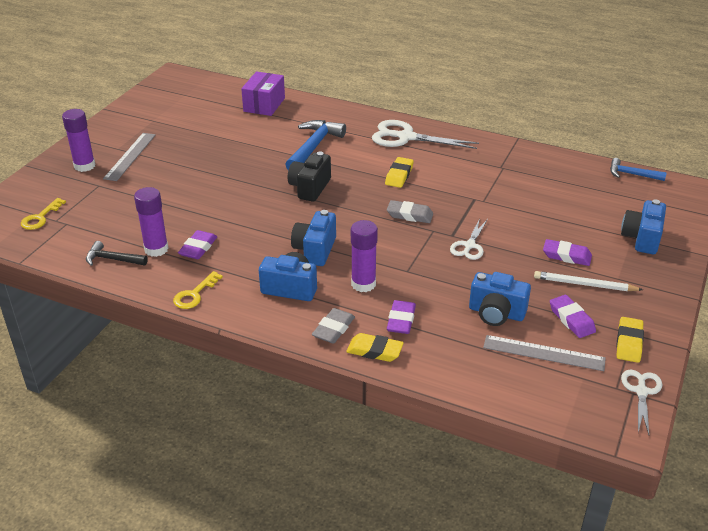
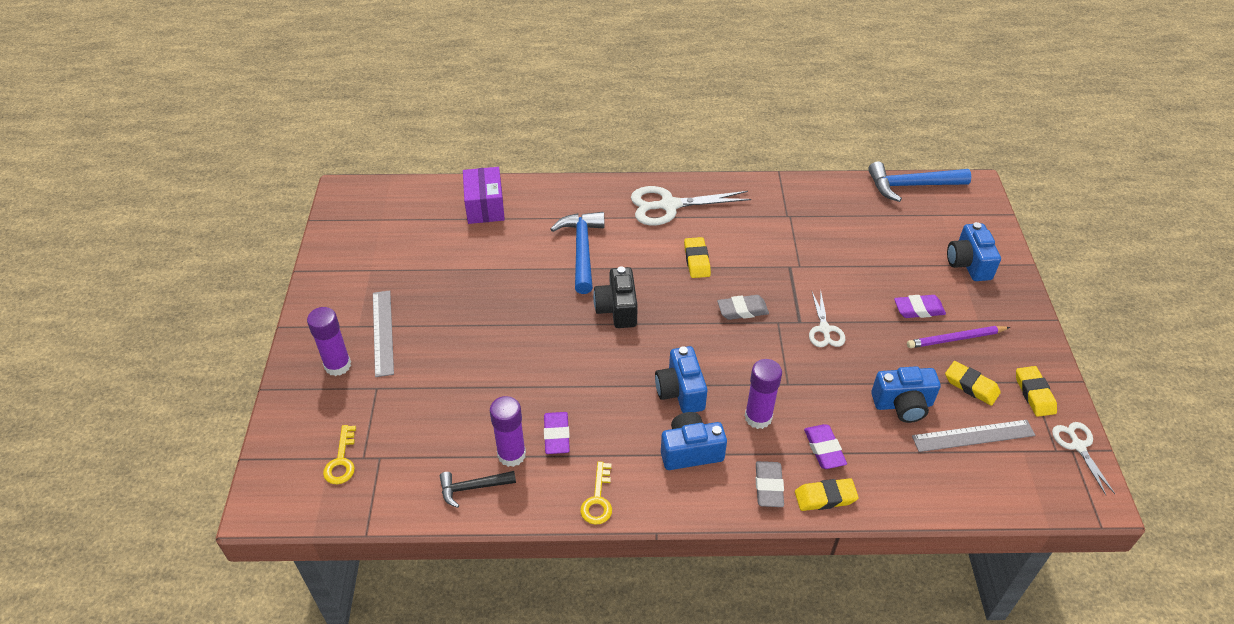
camera: 25 degrees left, 10 degrees up
(571, 319) = (971, 386): purple eraser -> yellow eraser
(584, 284) = (955, 339): white pencil -> purple pencil
(632, 174) = (911, 185): blue hammer -> blue hammer, size x1.70

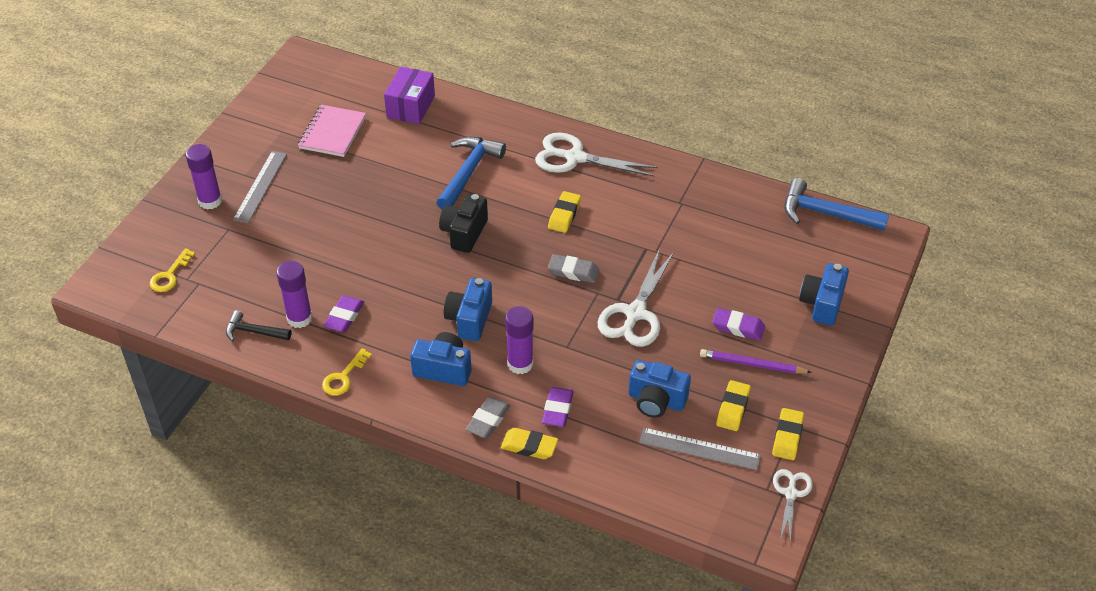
camera: 25 degrees right, 0 degrees up
(423, 255) = (332, 133): none -> pink notebook
(824, 329) = (635, 313): white scissors -> white scissors, size x1.75
(971, 386) = (733, 408): yellow eraser -> yellow eraser turned 45 degrees clockwise

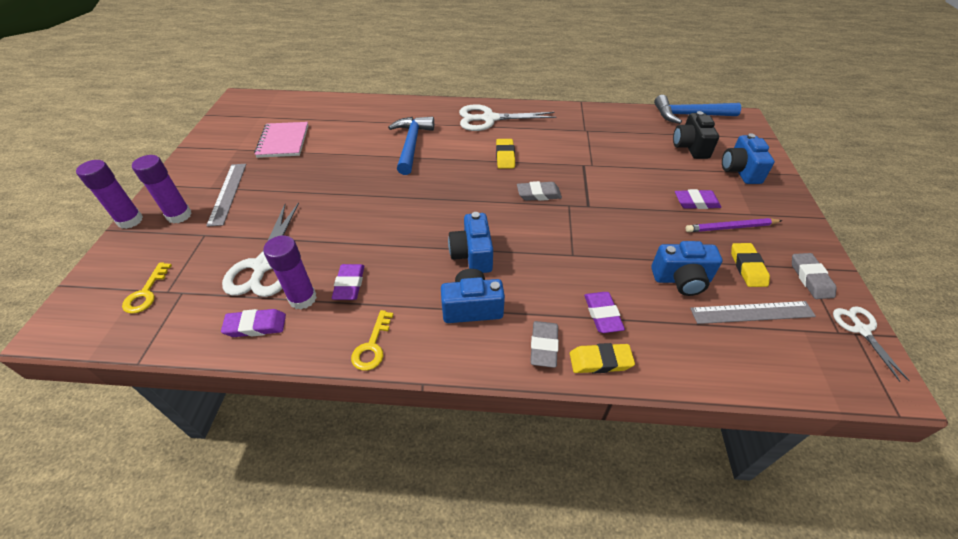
camera: 20 degrees left, 0 degrees up
(254, 332) = (256, 326): black hammer -> purple eraser
(410, 106) = (343, 112): purple box -> none
(464, 233) = (430, 187): black camera -> black camera (690, 147)
(520, 364) = (541, 281): purple glue stick -> purple glue stick (130, 220)
(635, 313) = (610, 213): white scissors -> white scissors (264, 265)
(787, 437) = (810, 278): yellow eraser -> grey eraser

